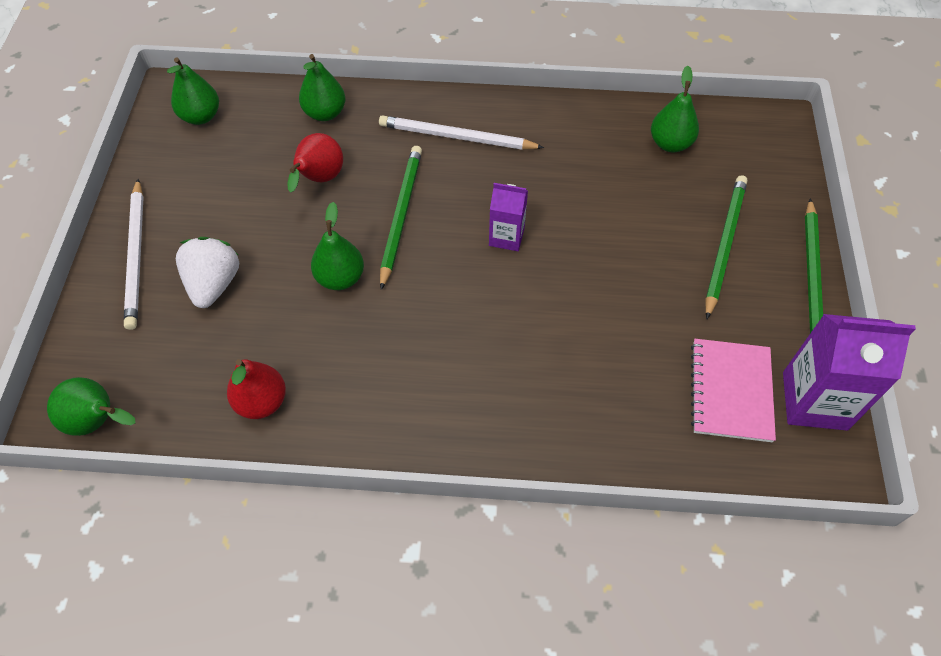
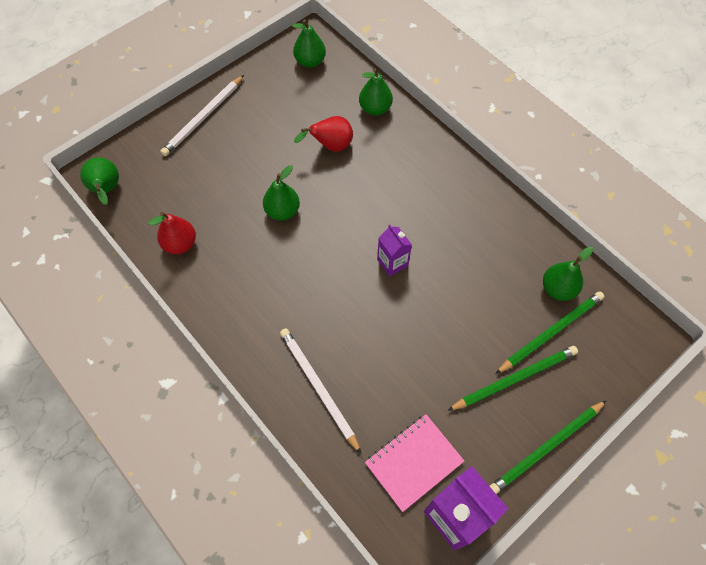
camera: 45 degrees right, 5 degrees up
(214, 284) = (221, 163): white strawberry -> none
(401, 215) = (350, 202): green pencil -> green pencil (551, 332)
(456, 137) = (431, 180): white pencil -> white pencil (318, 388)

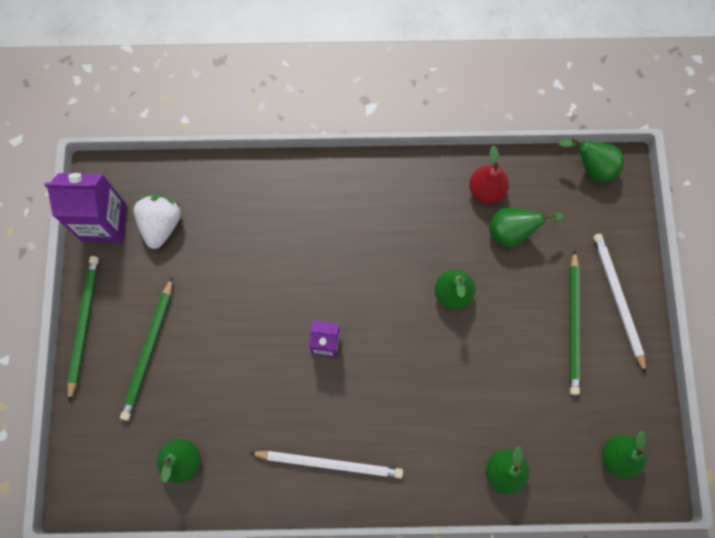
camera: 130 degrees right, 10 degrees up
(202, 206) = (512, 232): none -> green pear
(318, 388) = (272, 203): white pencil -> white pencil (329, 463)
(331, 146) = (491, 391): red pear -> none
(414, 462) = (161, 225): pink notebook -> white strawberry
(551, 332) = (155, 416): green pencil -> green pencil (573, 325)

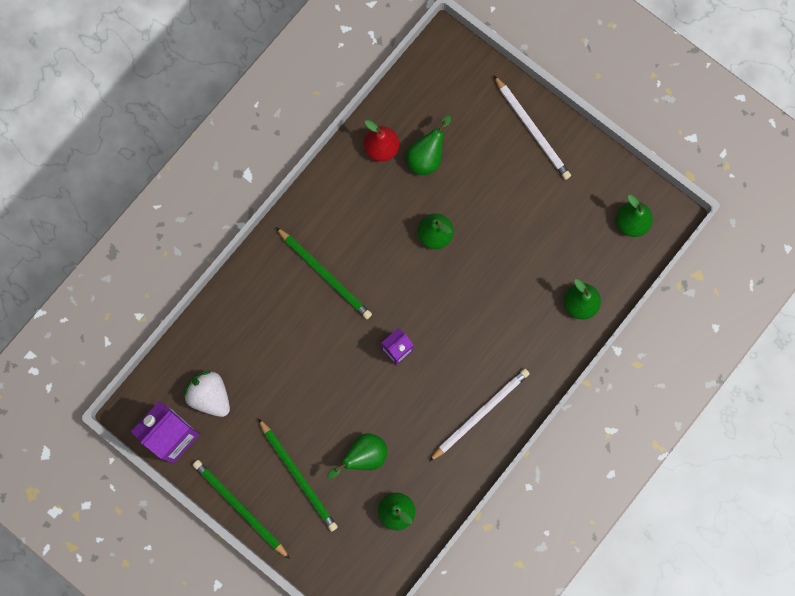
camera: 50 degrees left, 5 degrees up
(573, 325) = (524, 173): green pencil -> green pencil (325, 274)
(591, 168) = (427, 62): green pear -> green pear (363, 456)
(617, 300) = (532, 130): white pencil -> white pencil turned 150 degrees counterclockwise

